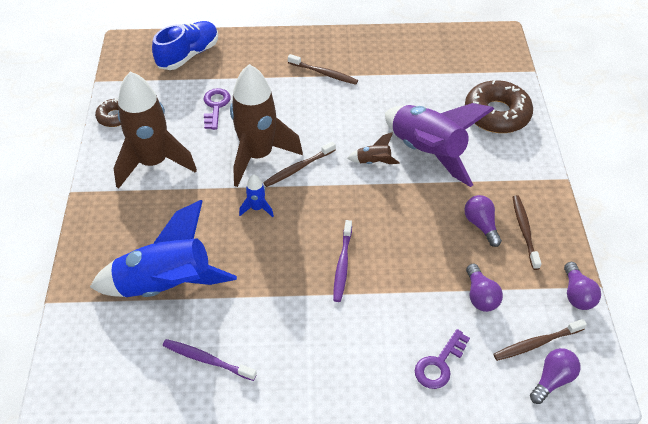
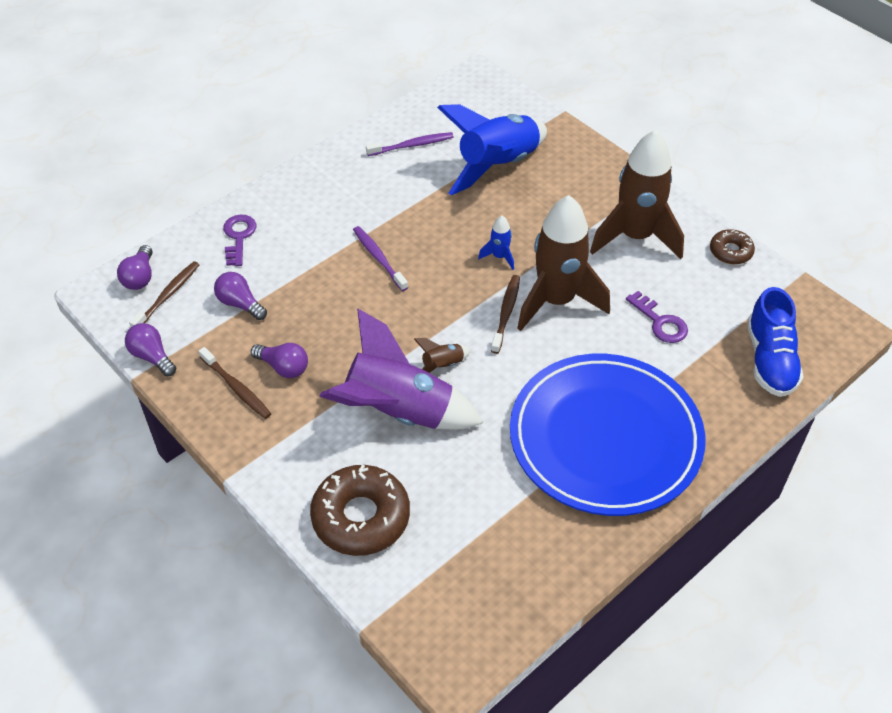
camera: 140 degrees right, 0 degrees up
(324, 73) = (605, 438): brown toothbrush -> blue plate

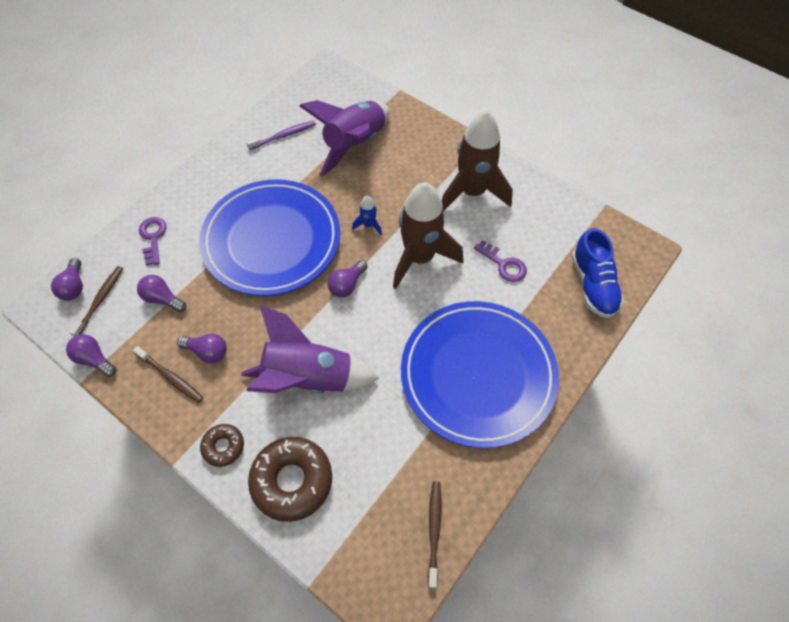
camera: 10 degrees left, 10 degrees up
(379, 258) = (272, 240): purple toothbrush -> blue plate
(442, 366) = (338, 330): brown rocket -> none
(462, 319) = (347, 285): none -> purple light bulb
(497, 166) = (354, 145): blue rocket -> purple rocket
(506, 313) = (382, 274): brown toothbrush -> brown toothbrush (434, 530)
(730, 251) = (547, 195): brown donut -> brown donut (223, 446)

